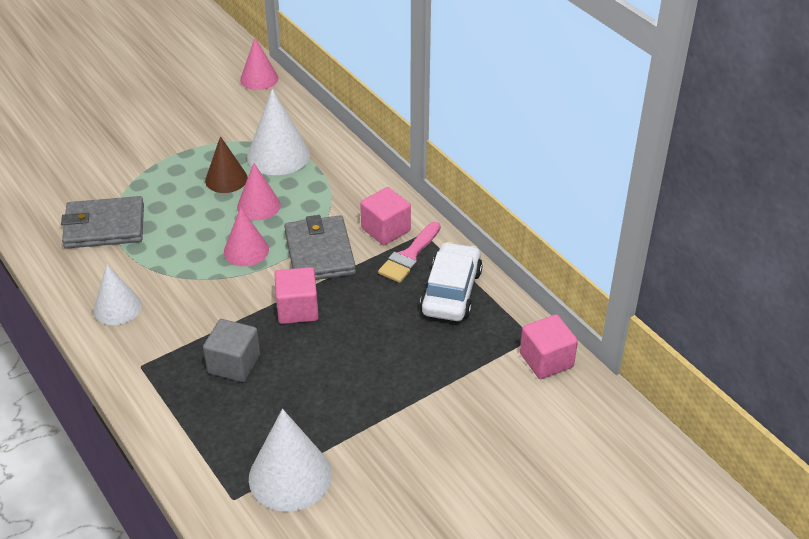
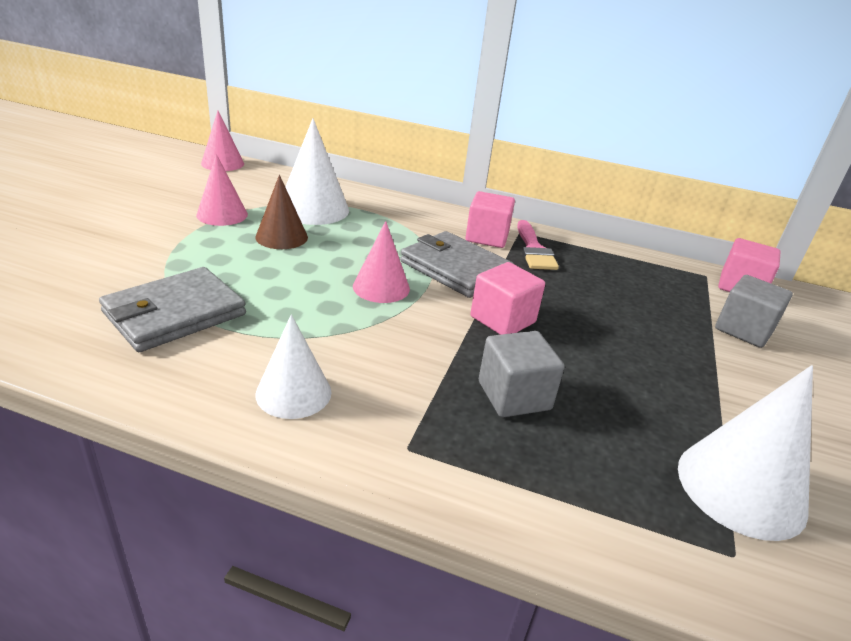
camera: 40 degrees left, 10 degrees down
(258, 206) = (344, 249): pink cone -> pink cone (222, 214)
(451, 292) = (604, 264): white car -> none
(476, 394) = (743, 330): none -> grey cube

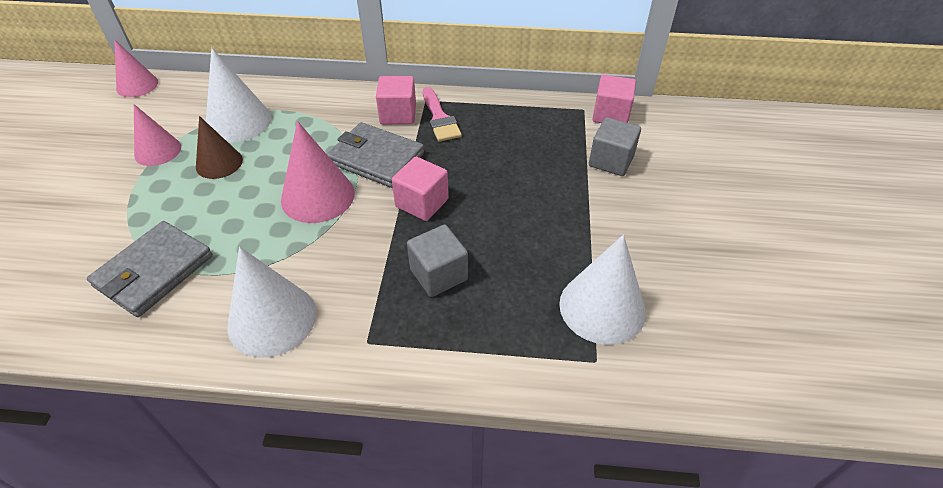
camera: 10 degrees left, 15 degrees up
(293, 393) = (272, 319): white cone -> white cone, size x1.52
(381, 287) = (318, 196): pink cone -> pink cone, size x1.52

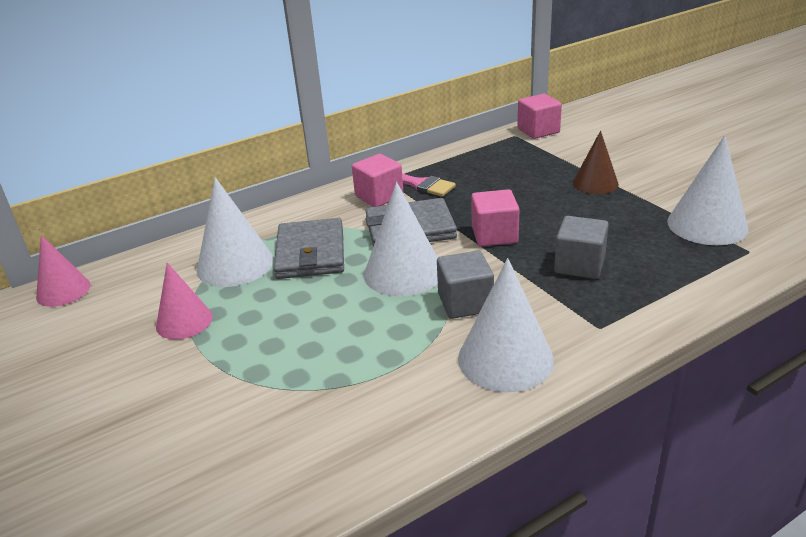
camera: 35 degrees left, 15 degrees down
(154, 271) = (342, 394): grey wallet -> grey wallet (311, 253)
(219, 163) = (268, 298): brown cone -> brown cone (595, 183)
(318, 196) = (403, 272): pink cone -> white cone
(611, 161) = (581, 153): grey cube -> grey cube (465, 303)

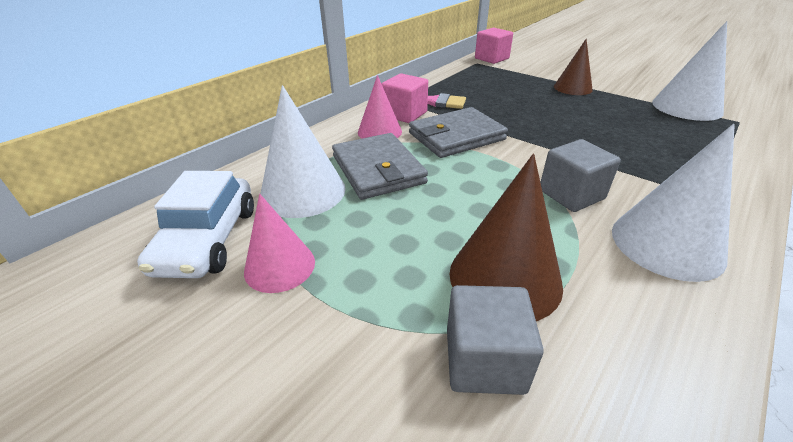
camera: 20 degrees left, 5 degrees up
(63, 291) = (91, 255): pink cone -> pink cone (379, 132)
(144, 293) = (208, 240): none -> white car
(342, 359) = (505, 278): none -> brown cone
(403, 272) = (486, 175): white cone -> none
(494, 235) = (535, 133): pink cube -> none
(579, 265) = (631, 148): grey cube -> grey cube (484, 360)

